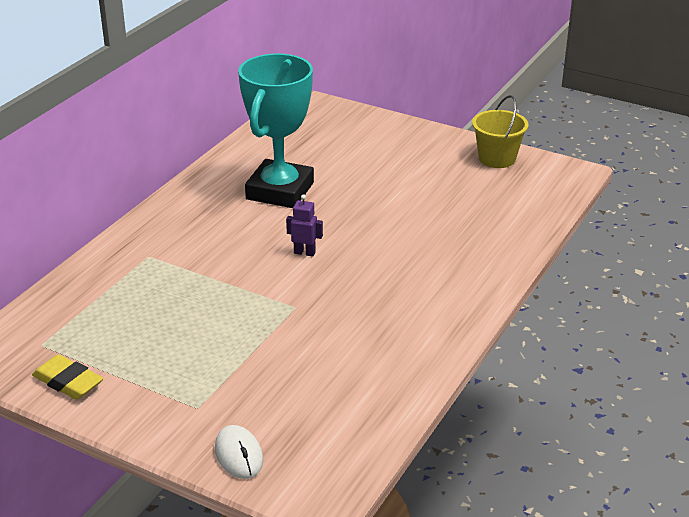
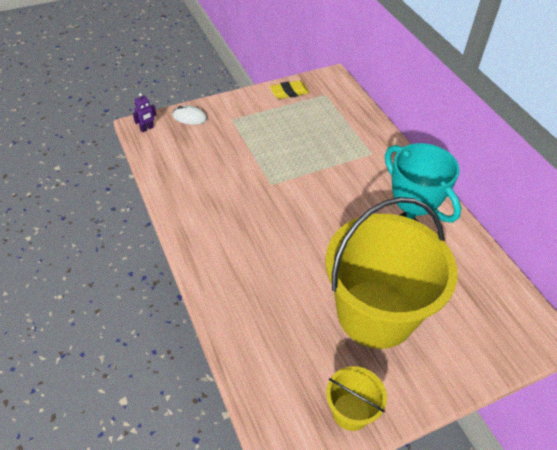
camera: 125 degrees right, 15 degrees up
(304, 252) = (318, 215): purple robot -> purple robot (147, 128)
(389, 177) = (375, 313): none -> yellow bucket

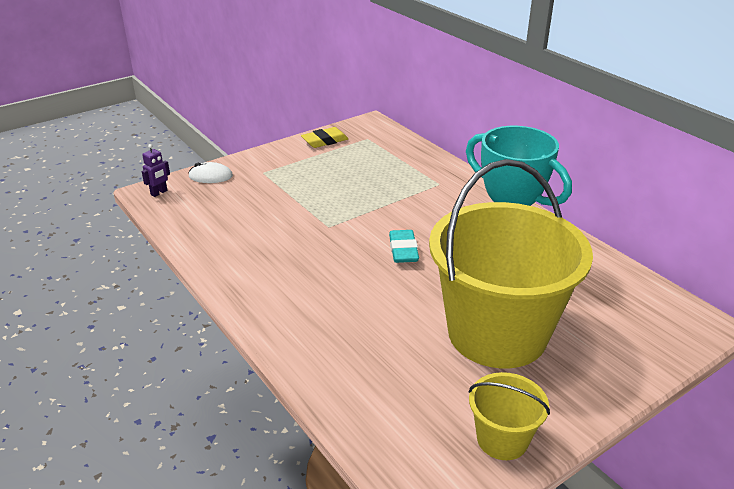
camera: 10 degrees left, 15 degrees down
(324, 218) = (403, 250): none -> turquoise eraser

